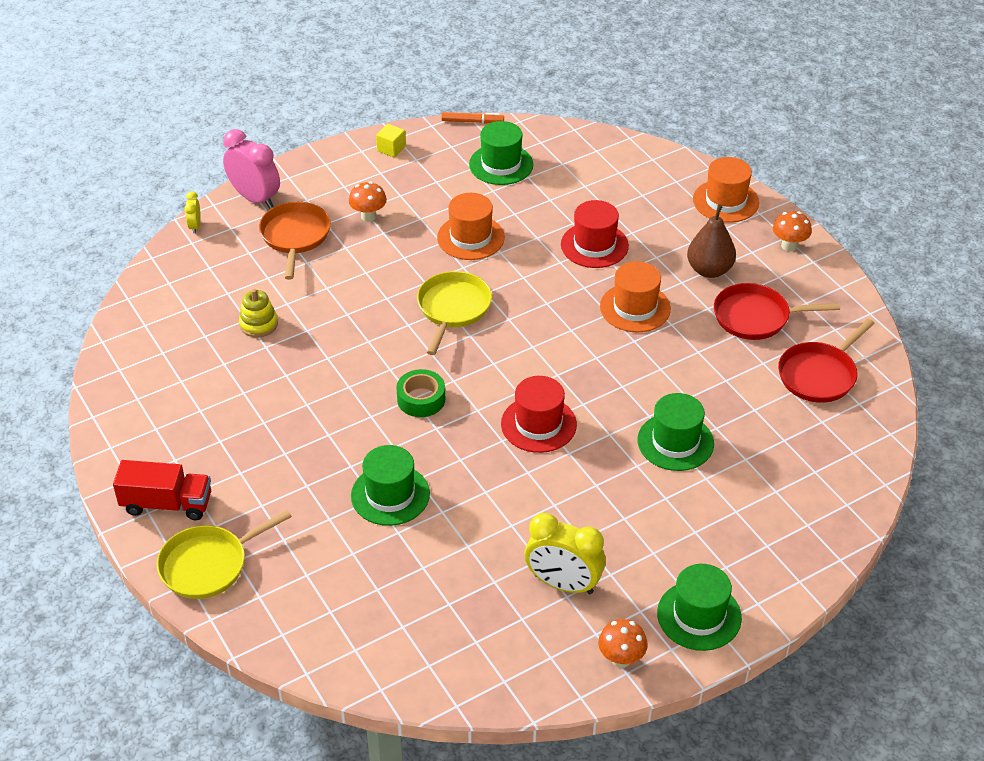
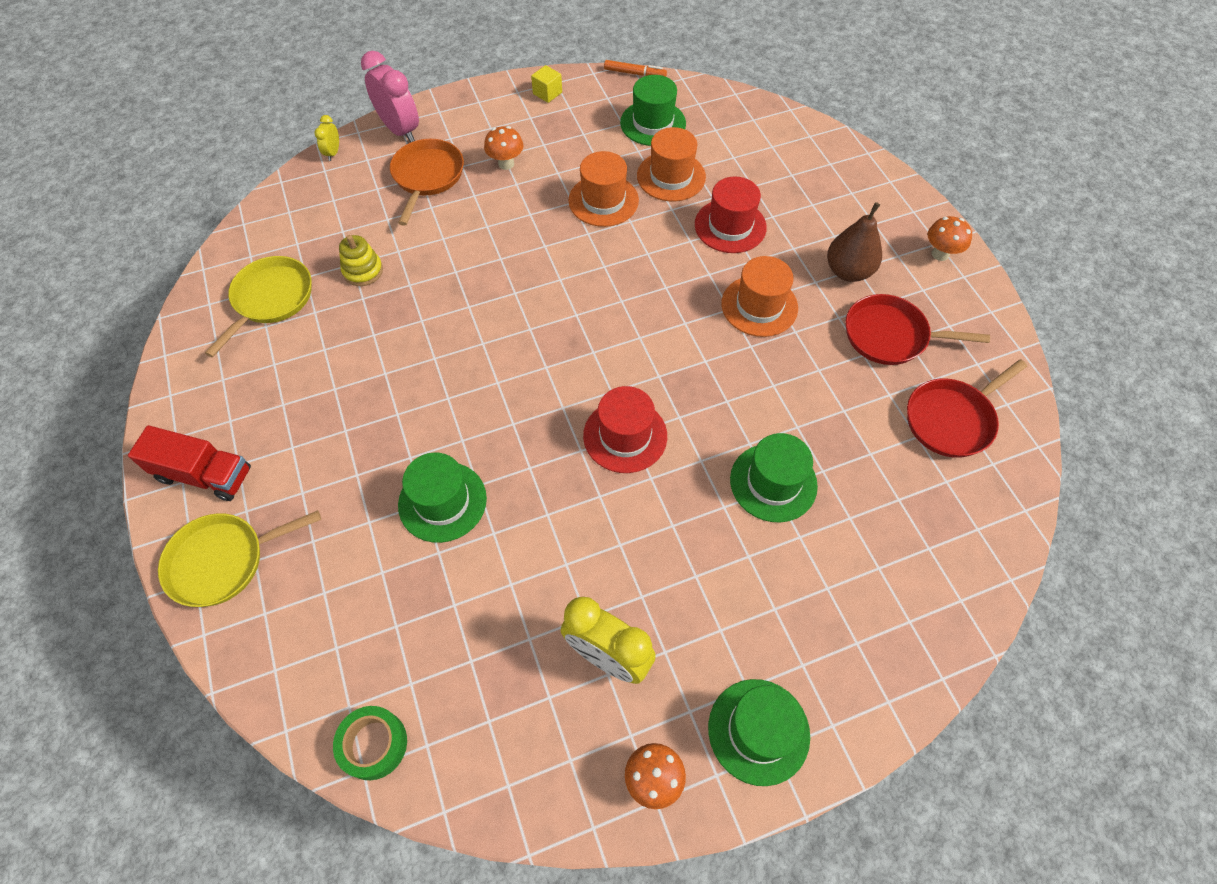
camera: 10 degrees right, 15 degrees up
(421, 399) = (506, 385): green tape -> green tape (374, 744)
(453, 309) = (566, 280): yellow pan -> yellow pan (271, 299)
(725, 201) = (879, 193): orange hat -> orange hat (671, 176)

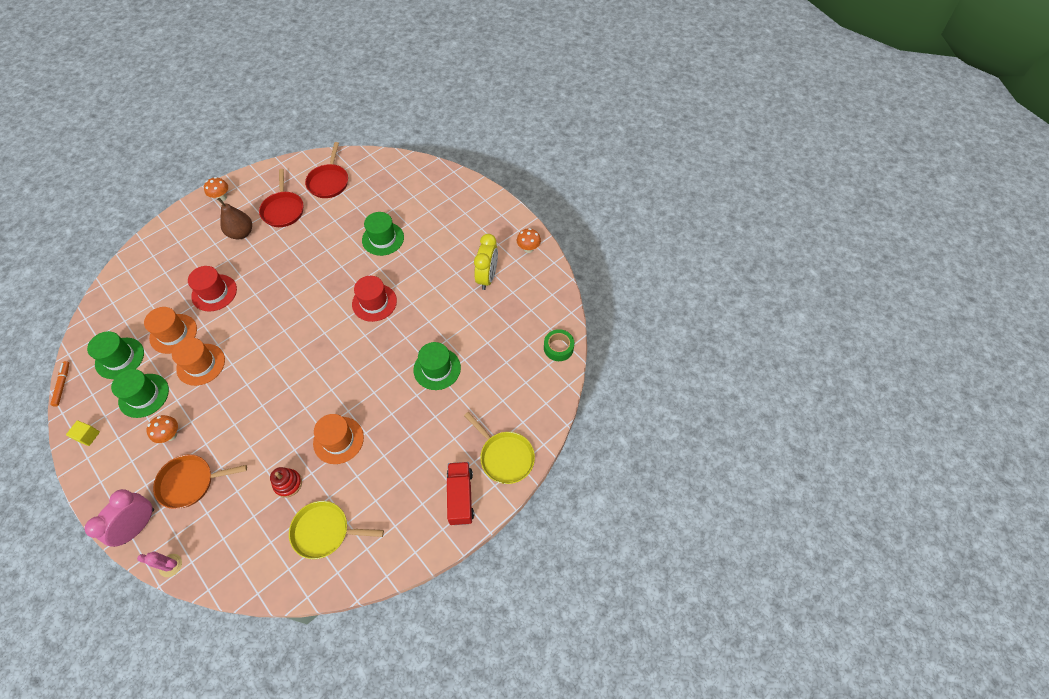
camera: 110 degrees left, 0 degrees up
(333, 153) = (170, 565): yellow clock -> pink cactus
(363, 271) = (288, 484): yellow stacking toy -> red stacking toy
(758, 731) = (496, 221): green hat -> green hat (144, 395)
(759, 306) = (274, 266): orange hat -> orange hat (338, 440)
(952, 419) = (329, 182): red pan -> red pan turned 60 degrees clockwise

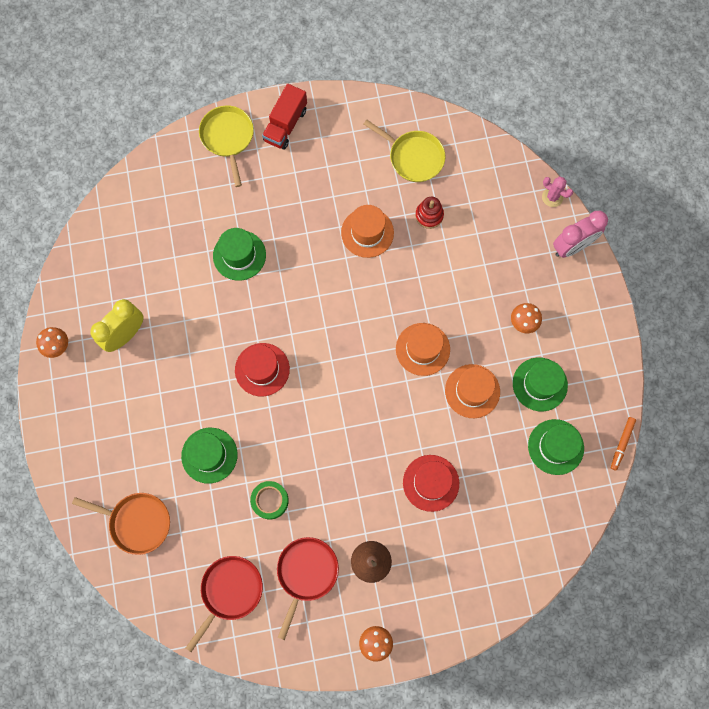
camera: 150 degrees left, 15 degrees up
(88, 436) = (604, 366): yellow cube -> none
(173, 333) = (491, 448): orange hat -> orange hat (422, 349)
(190, 482) = (516, 263): orange pan -> orange pan (137, 522)
(558, 348) = (110, 213): green tape -> green tape (270, 500)

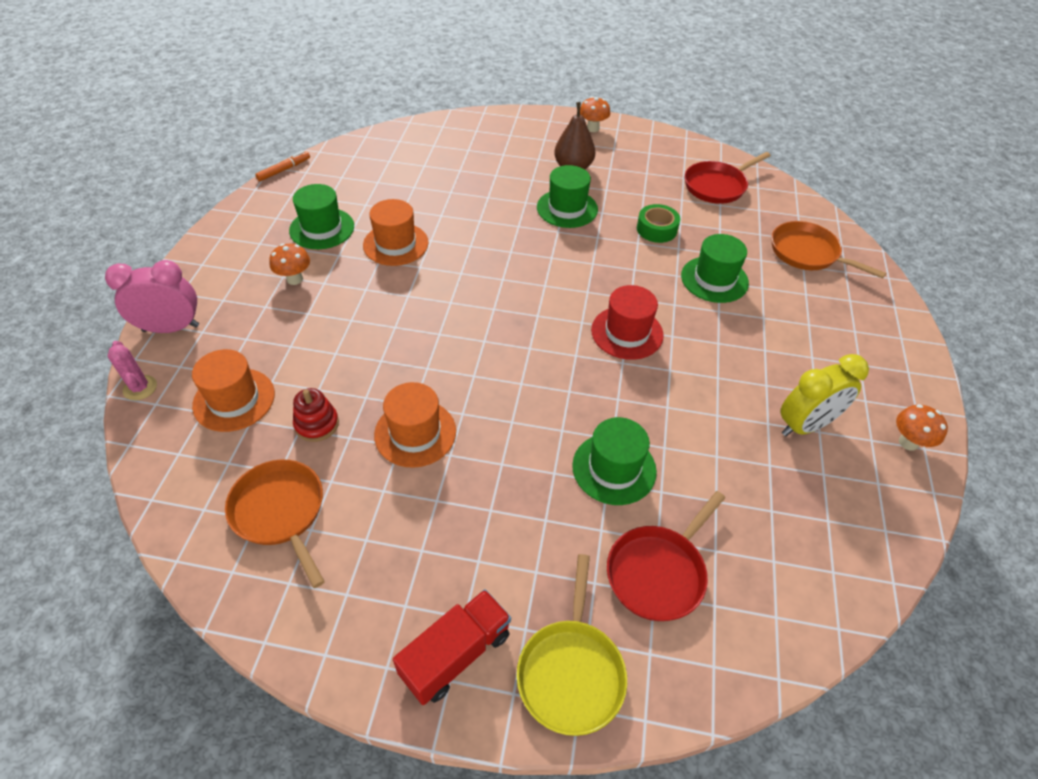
camera: 160 degrees left, 25 degrees down
(306, 573) = (638, 177): red pan -> red pan (658, 572)
(413, 157) = (280, 512): yellow pan -> orange pan
(422, 349) = (424, 292): orange hat -> orange hat (234, 399)
(431, 483) = (485, 196): red hat -> none
(555, 447) = (346, 185): green hat -> green hat (567, 208)

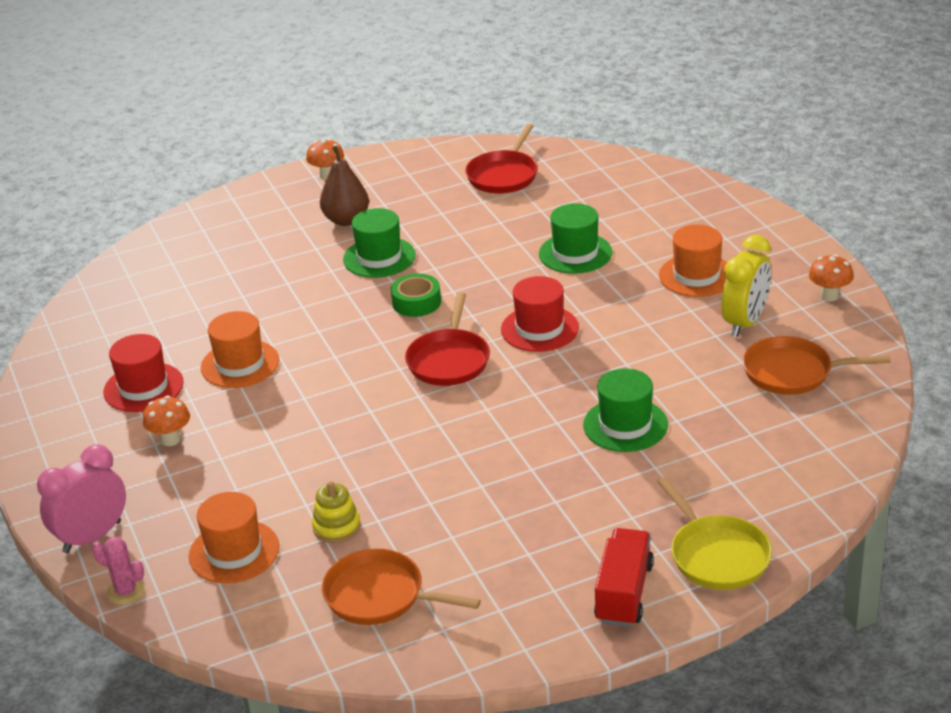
camera: 30 degrees left, 15 degrees down
(283, 170) = (28, 358): orange marker -> none
(317, 424) = (336, 527): red stacking toy -> yellow stacking toy
(322, 228) = (143, 387): green hat -> red hat
(415, 433) = (433, 487): orange hat -> orange hat (696, 275)
(656, 229) = (483, 237): green tape -> green tape (416, 302)
(658, 572) = (722, 468): red pan -> red pan (449, 360)
(807, 253) = (636, 196): orange pan -> orange pan (793, 372)

